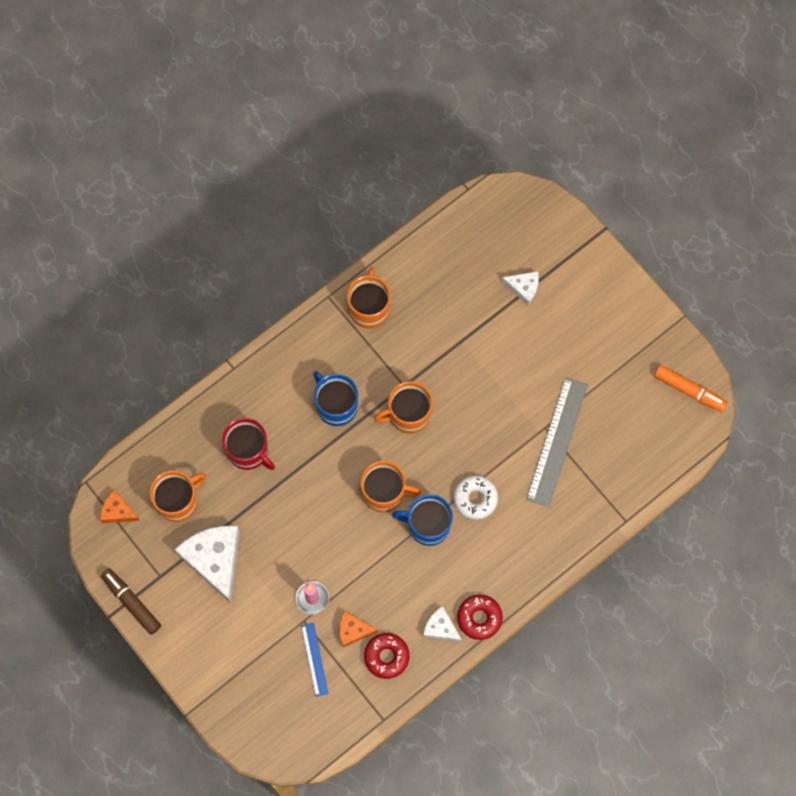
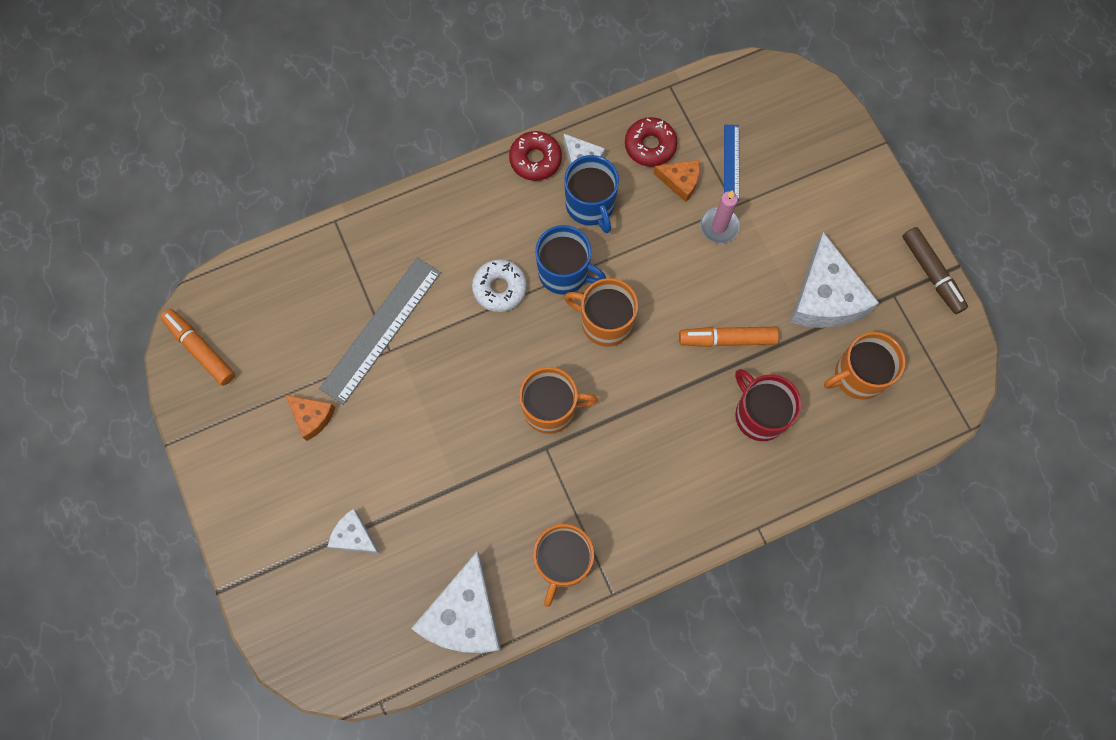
camera: 165 degrees left, 0 degrees up
(118, 511) = (934, 383): orange cheese -> orange cheese (312, 417)
(285, 504) = (727, 339): none -> orange marker
(336, 406) = (637, 443): blue mug -> blue mug (590, 205)
(428, 256) = (464, 615): none -> white cheese

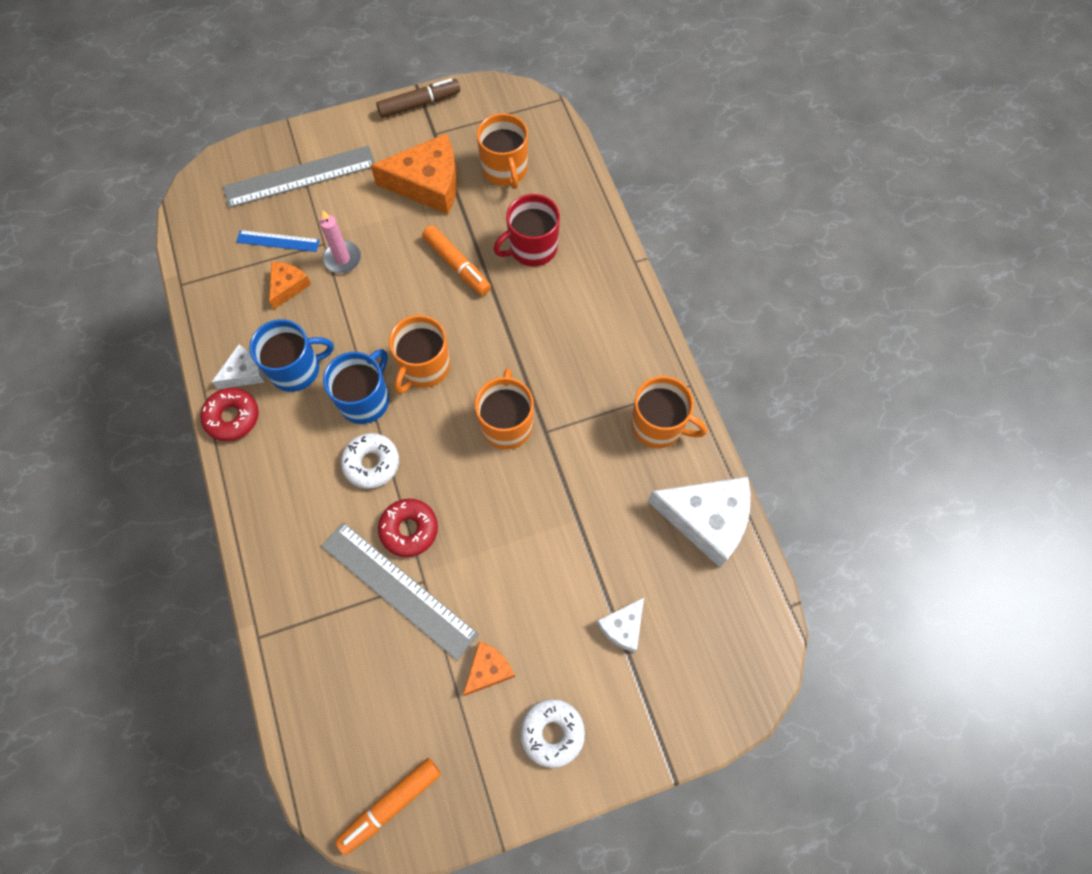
camera: 85 degrees left, 5 degrees down
(258, 478) = (552, 733): none -> white donut
(650, 146) = (243, 309): red donut -> red donut (409, 530)
(727, 339) = (457, 265): orange marker -> orange marker turned 45 degrees counterclockwise
(812, 169) = (300, 176): none -> grey ruler
(825, 297) = (428, 184): white cheese -> orange cheese

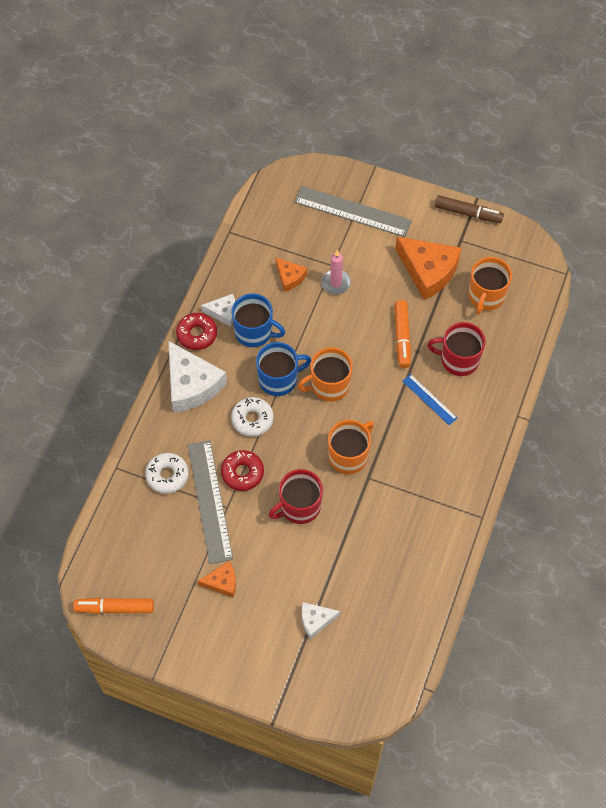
camera: 40 degrees right, 5 degrees down
(278, 241) = (306, 244): blue ruler -> blue ruler (429, 399)
(288, 286) = (290, 277): orange cheese -> orange cheese turned 75 degrees clockwise
(501, 518) = (299, 506): none -> red mug
(552, 733) = (228, 642): white donut -> white donut (167, 475)
(658, 425) = (439, 526): orange mug -> none
(706, 519) = (419, 602): white cheese -> white cheese (191, 384)

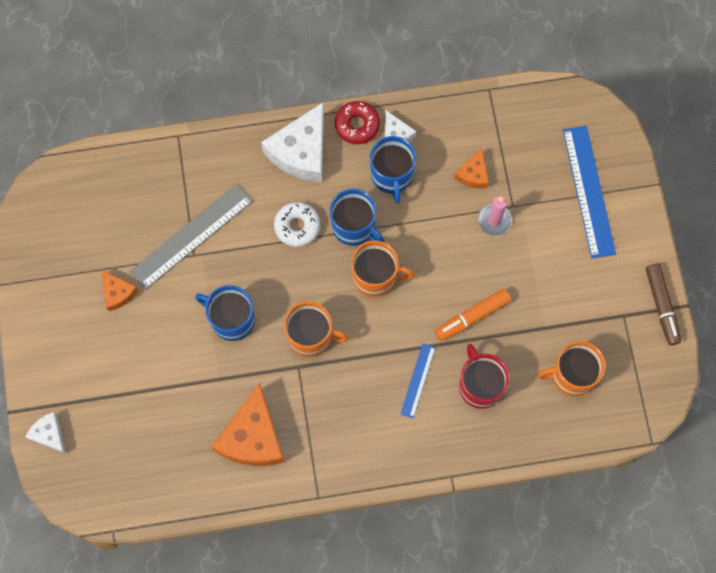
camera: 60 degrees right, 10 degrees up
(115, 608) = (43, 215): orange marker -> none
(167, 475) = (195, 184): white donut -> none
(242, 473) = (236, 249): red donut -> none
(299, 506) = (231, 319): red mug -> blue mug
(316, 620) = (126, 397): white cheese -> white cheese (49, 434)
(329, 385) = (375, 277): orange mug -> orange mug turned 150 degrees clockwise
(352, 211) = (589, 191): grey ruler -> blue ruler
(428, 271) = (565, 302): orange cheese -> orange cheese (252, 437)

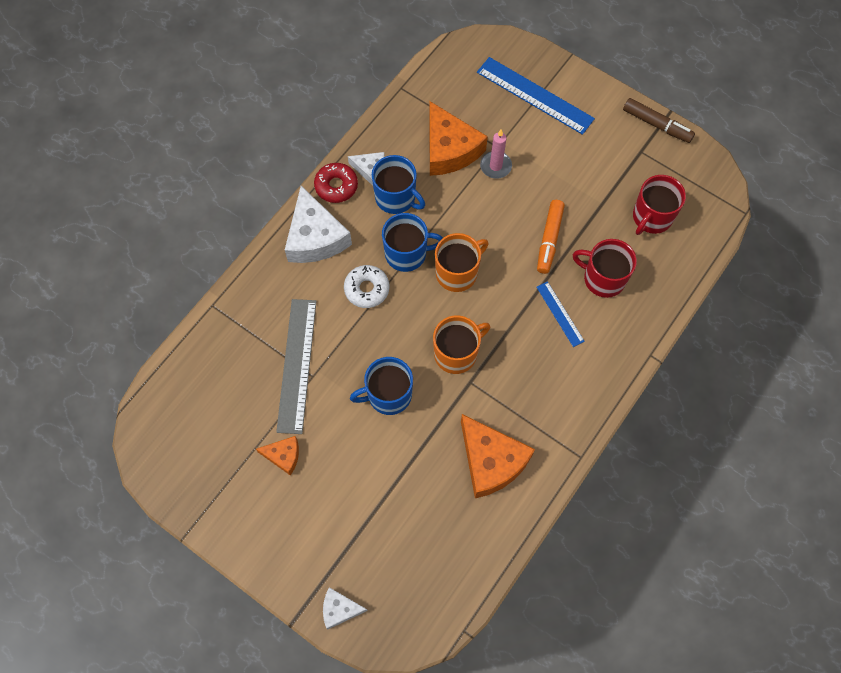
camera: 45 degrees left, 5 degrees down
(473, 174) = (449, 149): orange cheese -> orange cheese, size x1.93
(572, 375) = (651, 217): orange mug -> red mug

